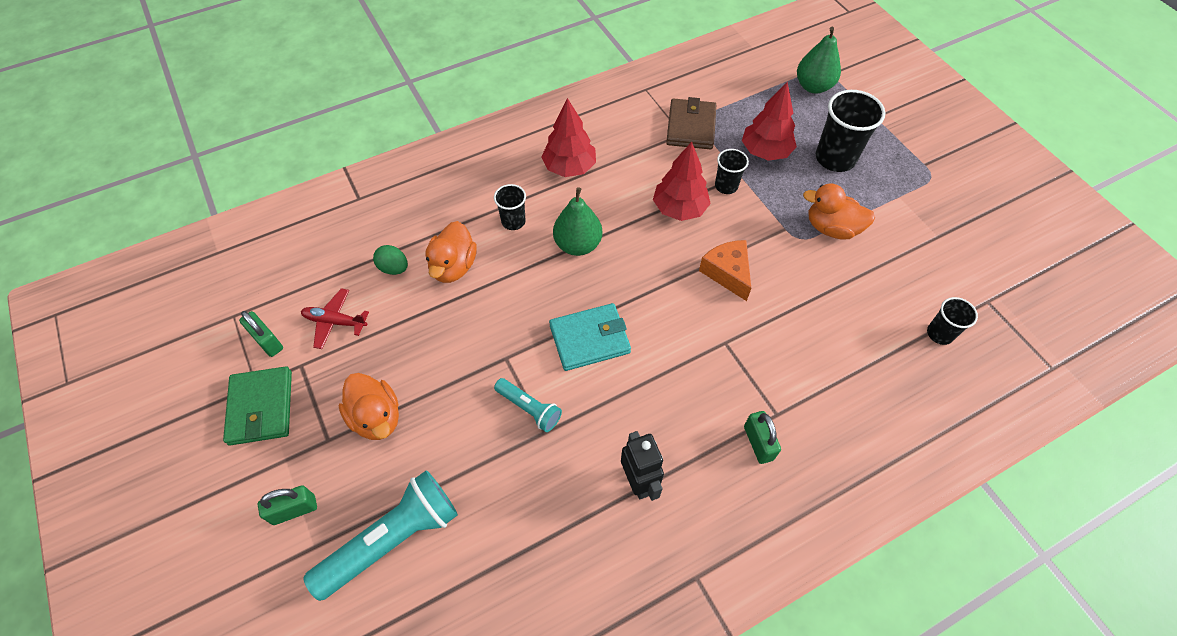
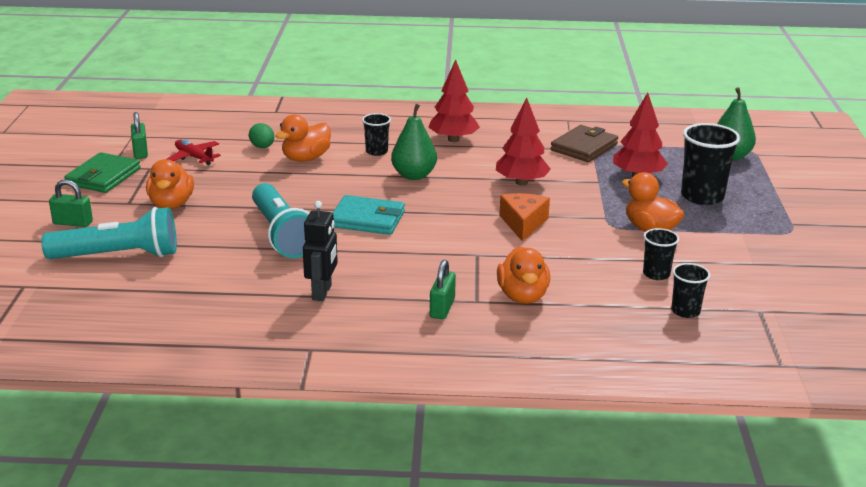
camera: 30 degrees right, 30 degrees down
(529, 408) = (282, 234): turquoise flashlight -> turquoise flashlight, size x1.87
(726, 186) = (578, 183): black cup -> black cup (656, 274)
(807, 385) = (522, 296): none -> orange duck

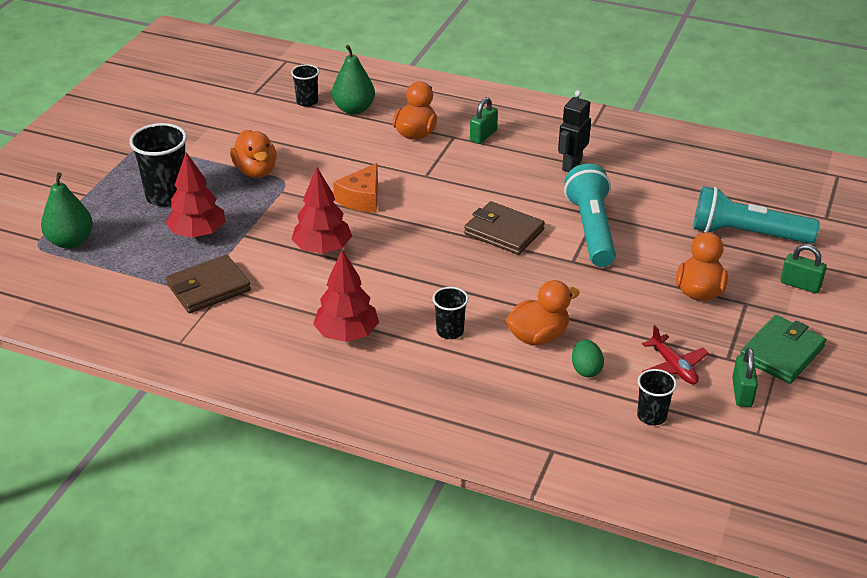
camera: 160 degrees left, 10 degrees up
(367, 219) = (504, 232): turquoise wallet -> brown wallet
(414, 175) = (428, 282): green pear -> green pear (354, 109)
(656, 274) = (296, 131): black cup -> black cup (651, 416)

